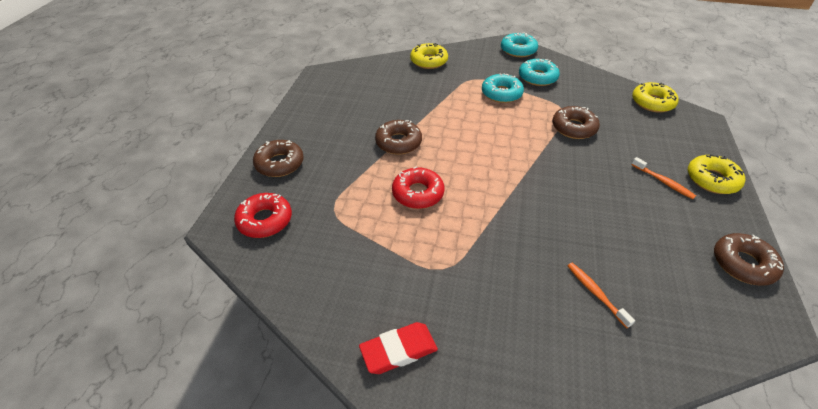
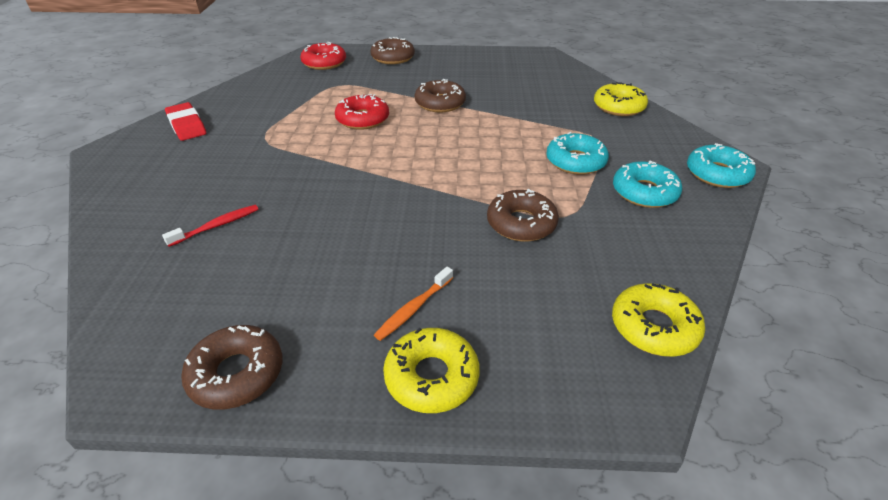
camera: 80 degrees right, 5 degrees down
(595, 293) = (217, 226): orange toothbrush -> red toothbrush

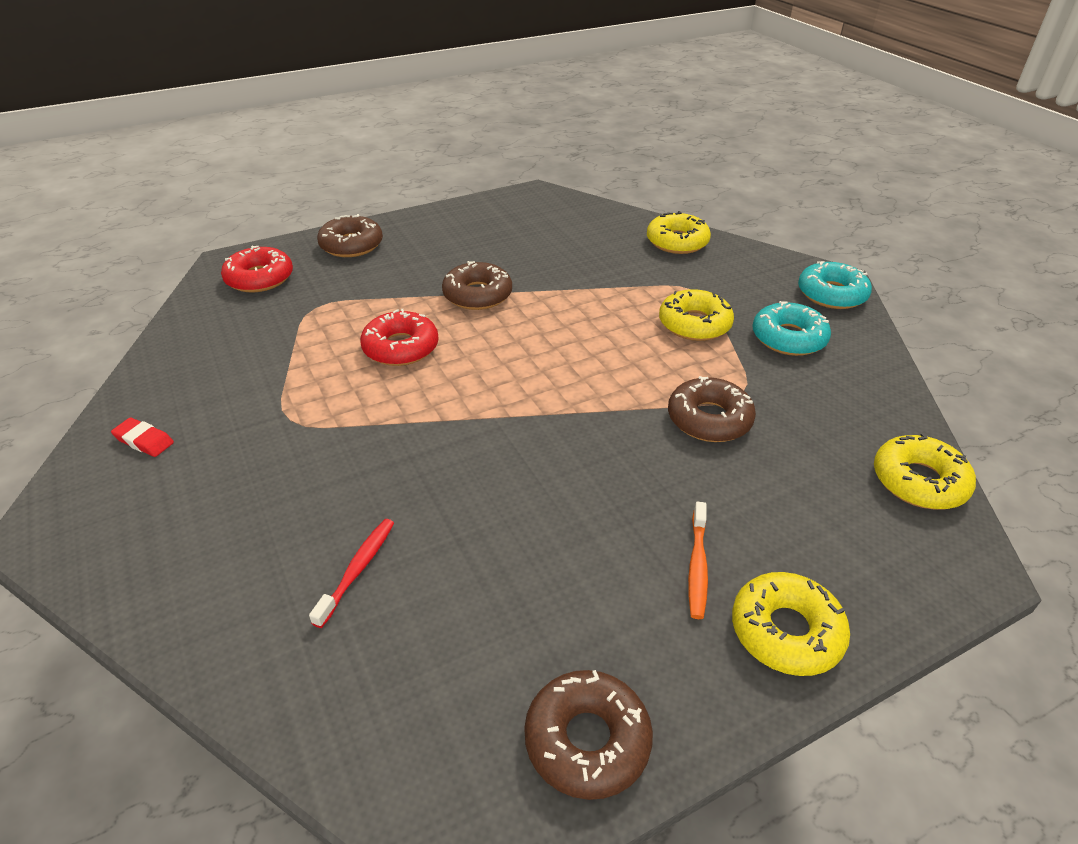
camera: 30 degrees left, 0 degrees up
(187, 125) = (144, 440): red eraser -> red eraser, size x0.62
(575, 161) = (694, 324): turquoise donut -> yellow donut

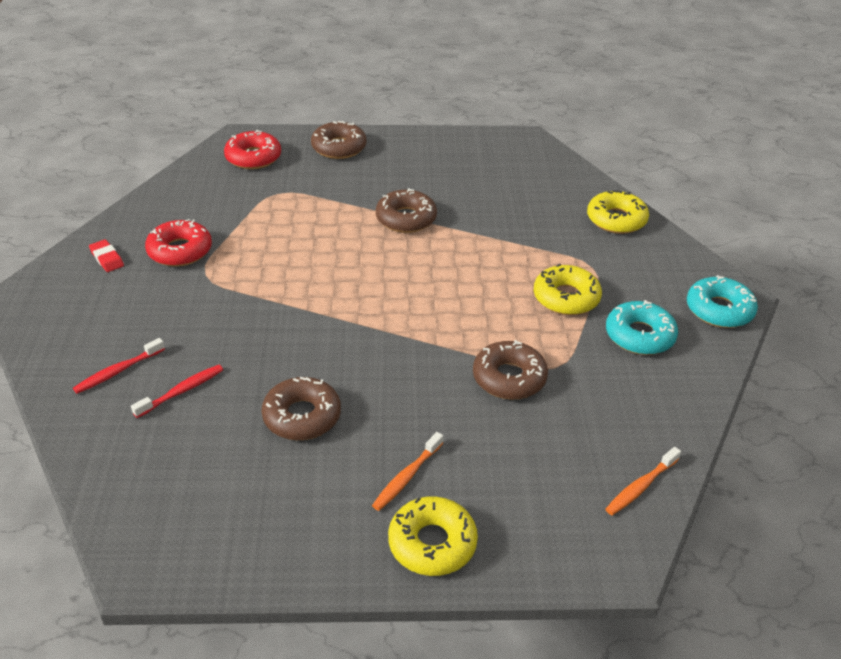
camera: 25 degrees right, 0 degrees up
(253, 576) = (118, 371): none -> red toothbrush
(401, 347) = (317, 244): red donut -> red donut (180, 251)
(587, 740) = (246, 548): brown donut -> brown donut (302, 416)
(919, 481) = (640, 486): yellow donut -> orange toothbrush

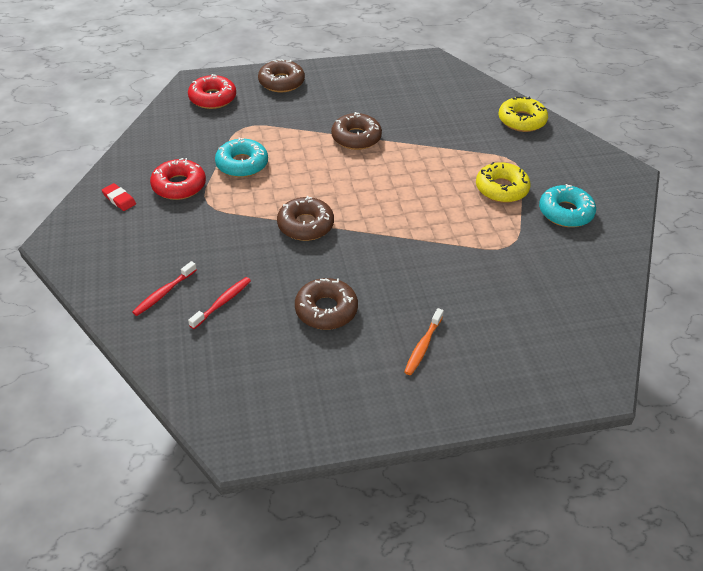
camera: 10 degrees left, 5 degrees up
(432, 543) = (458, 394): yellow donut -> none
(509, 378) = (477, 258): brown donut -> brown donut (305, 225)
(640, 486) = (598, 329): orange toothbrush -> none
(719, 310) = (619, 185): turquoise donut -> turquoise donut (242, 164)

